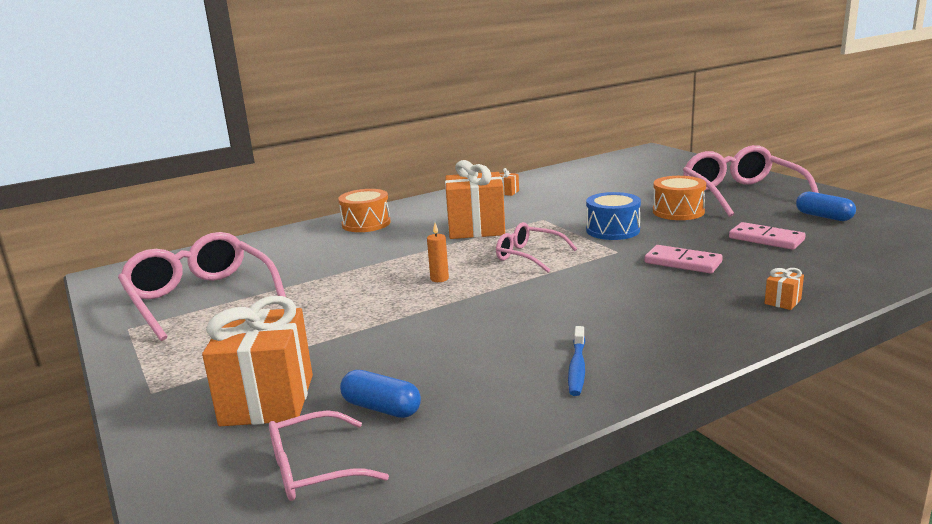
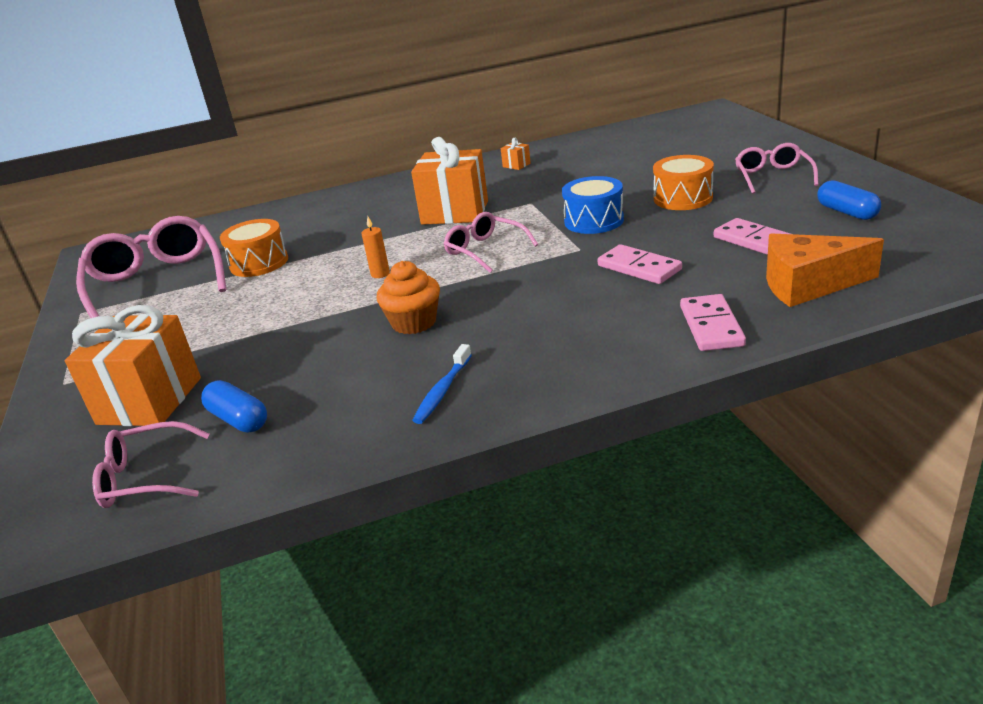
camera: 15 degrees right, 10 degrees up
(366, 223) = (353, 201): orange drum -> orange drum (259, 263)
(504, 315) = (414, 322): none -> orange cupcake
(742, 195) = (773, 177): pink glasses -> pink glasses, size x0.56
(782, 301) = (711, 326): orange gift -> pink domino
(837, 267) = (807, 284): none -> orange cheese

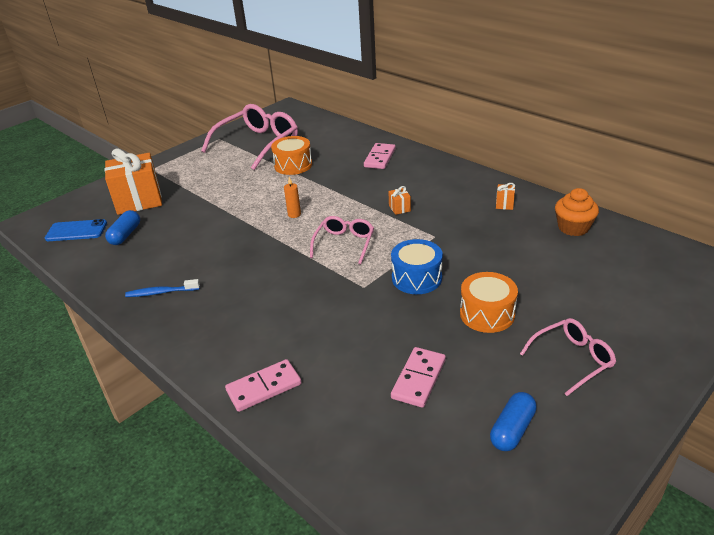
camera: 60 degrees right, 5 degrees up
(147, 477) = (76, 231): pink glasses -> blue phone
(414, 322) = (236, 252): orange cupcake -> orange cupcake (573, 228)
(455, 212) = (399, 208): orange gift -> orange gift, size x0.40
(639, 268) = (344, 325): pink domino -> pink domino (380, 158)
(807, 284) = (348, 429): orange cheese -> none

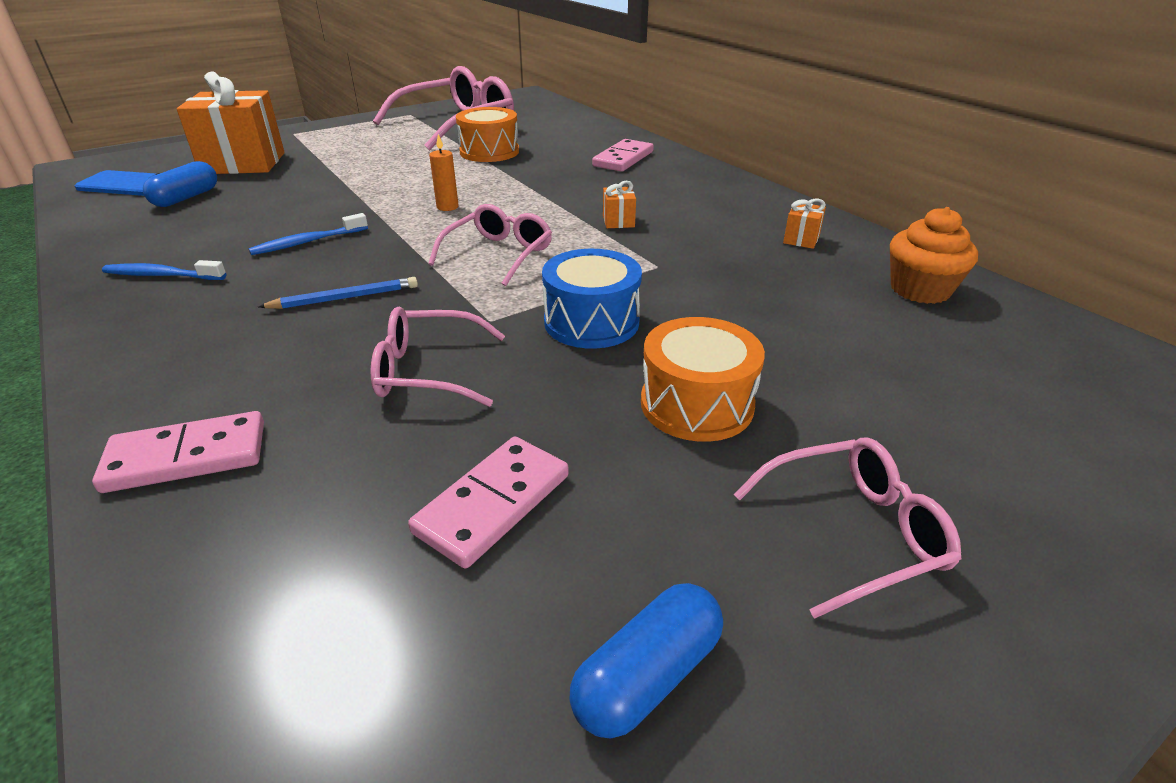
camera: 10 degrees right, 0 degrees up
(228, 255) = (307, 242): none -> blue toothbrush
(277, 288) = (345, 298): none -> blue pencil
(350, 321) = (429, 371): none -> pink glasses

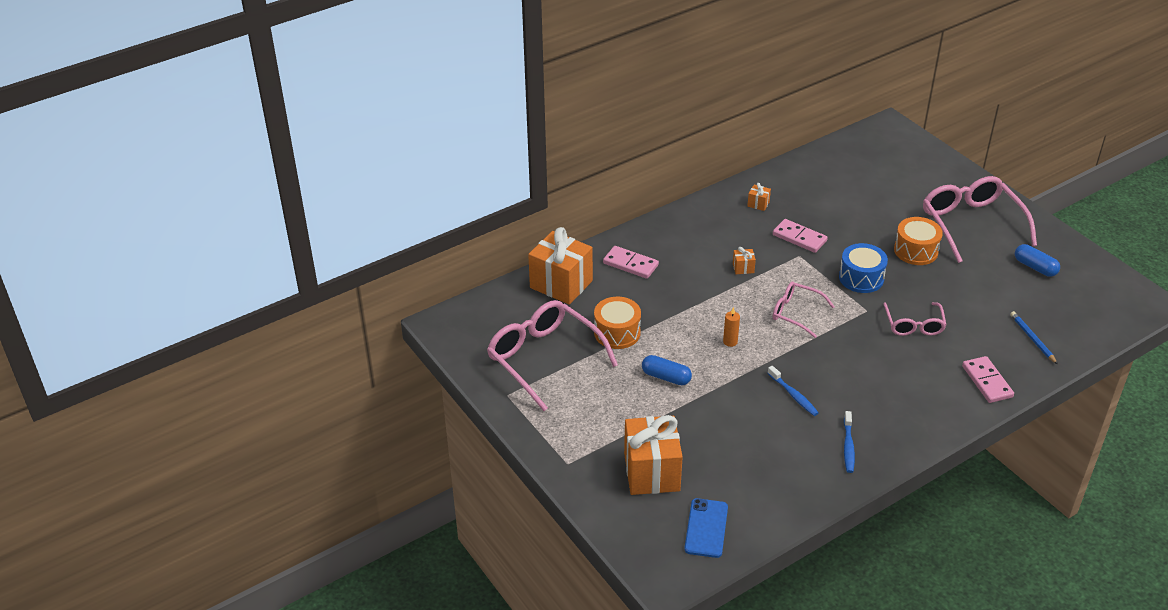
camera: 90 degrees left, 5 degrees up
(186, 198) = (729, 481): blue capsule -> blue capsule (666, 377)
(345, 298) = (857, 364): blue pencil -> blue pencil (1032, 339)
(493, 503) = (984, 299): pink domino -> pink domino (799, 238)
(583, 130) = (561, 284): none -> orange gift
(851, 533) = (972, 225): pink glasses -> pink glasses, size x1.80
(920, 290) = (809, 178): orange cupcake -> none

